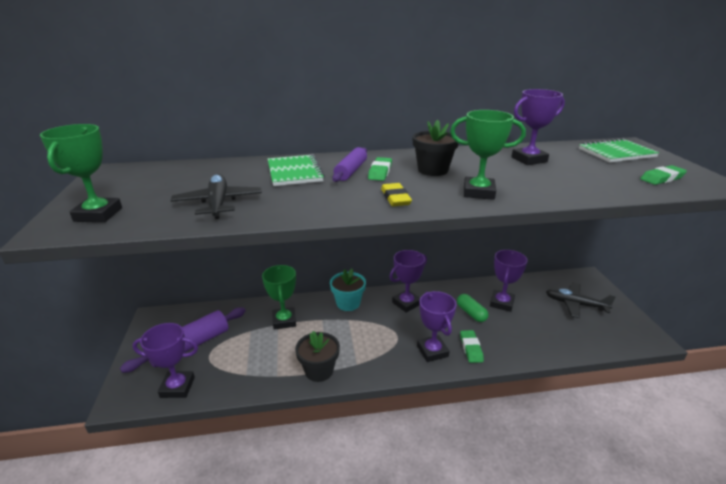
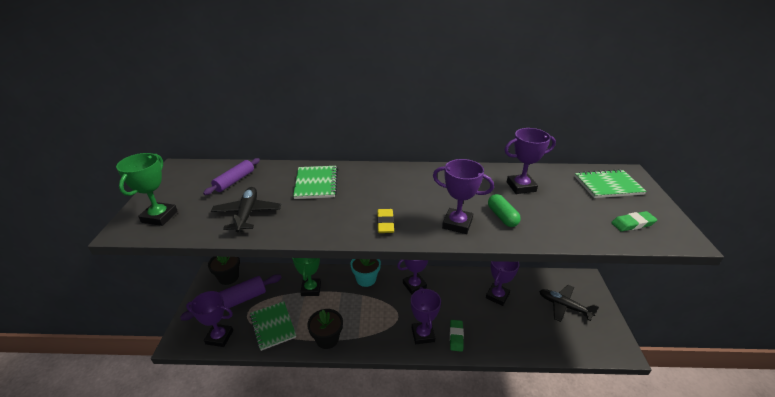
camera: 10 degrees right, 5 degrees up
(246, 366) = (273, 326): none -> green notebook
(351, 171) = (361, 187): purple rolling pin -> purple rolling pin (234, 181)
(380, 172) = (385, 190): green eraser -> none
(433, 170) = (430, 192): black flower pot -> black flower pot (228, 277)
(471, 313) = (467, 303): green capsule -> green capsule (502, 217)
(478, 192) = (457, 224): green trophy -> purple trophy

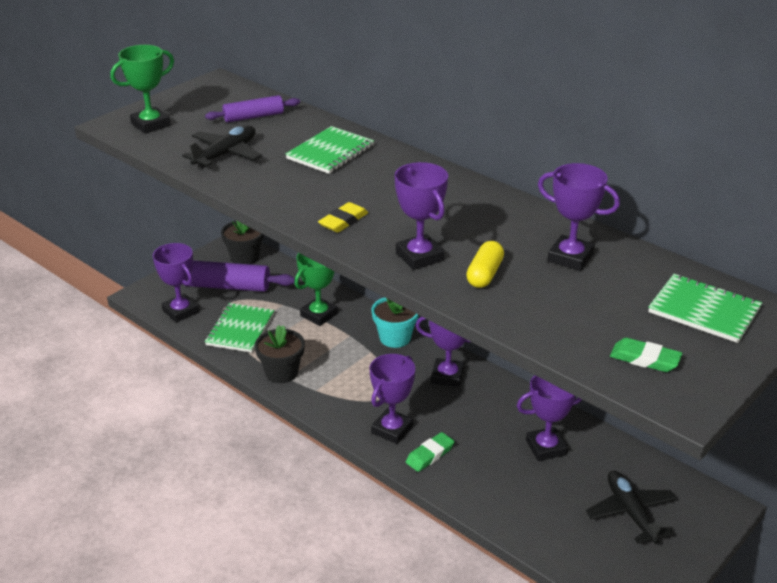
camera: 40 degrees right, 0 degrees up
(502, 217) = (484, 274): green capsule -> yellow capsule

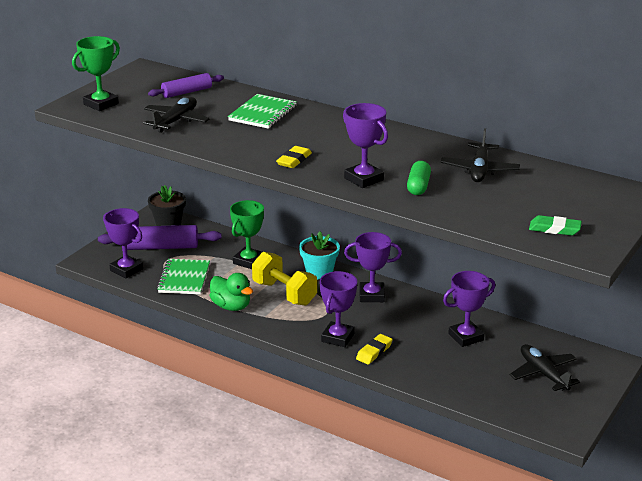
camera: 10 degrees left, 5 degrees down
(281, 372) = (231, 306): black flower pot -> green duck
(347, 361) = (284, 293): none -> yellow dumbbell
(430, 455) = (374, 352): green eraser -> yellow eraser
(484, 274) = (418, 186): yellow capsule -> green capsule
(570, 257) = (479, 170): purple trophy -> black plane
(704, 311) = (588, 195): green notebook -> none

